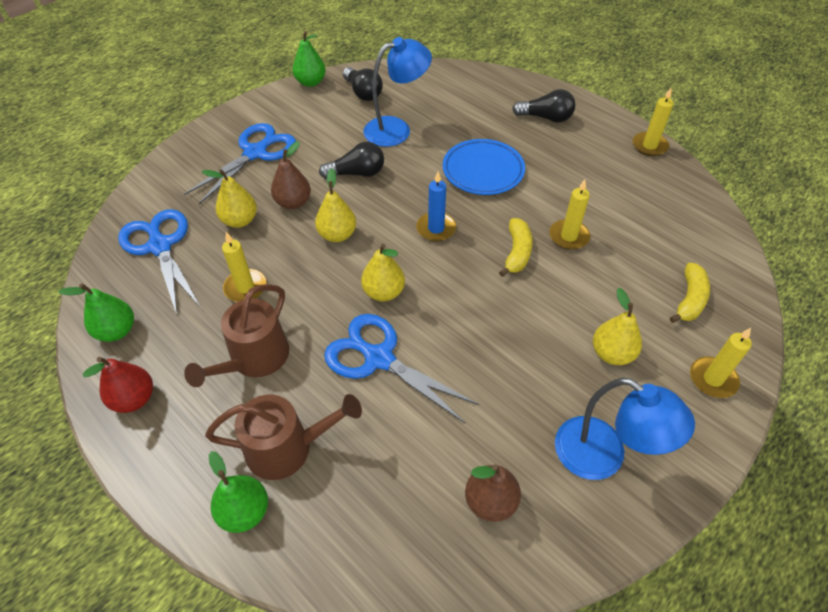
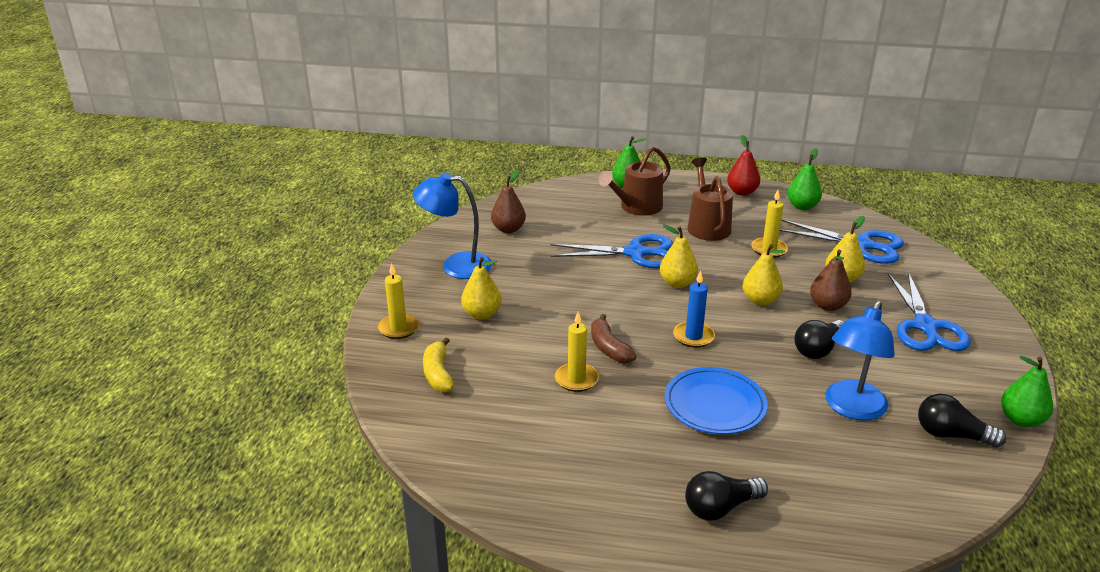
camera: 145 degrees right, 20 degrees down
(517, 252) = (609, 348): yellow banana -> brown banana
(649, 146) = (565, 528): yellow candle -> none

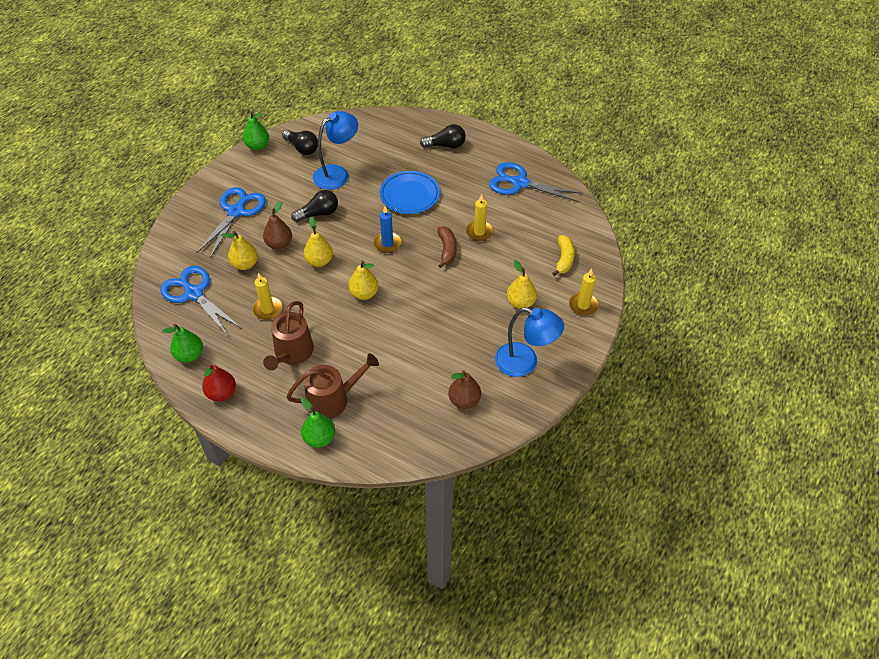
camera: 160 degrees left, 20 degrees up
(635, 253) = (374, 336): blue scissors -> blue scissors (520, 183)

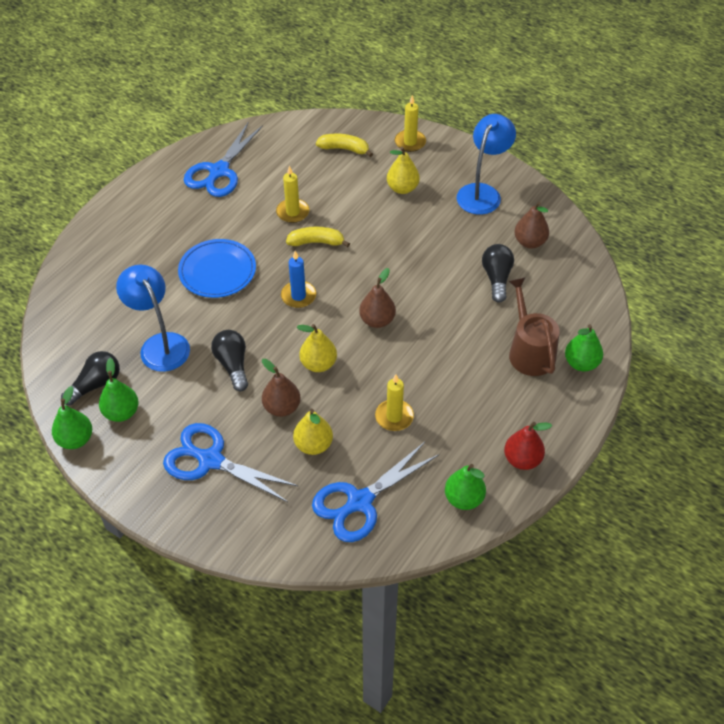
camera: 85 degrees left, 0 degrees up
(278, 164) = (121, 412): none -> green pear
(292, 353) = (463, 390): brown watering can -> none
(364, 294) = (377, 320): yellow pear -> brown pear
(446, 145) = (134, 232): black light bulb -> black light bulb (497, 278)
(447, 250) = (316, 242): brown banana -> yellow banana

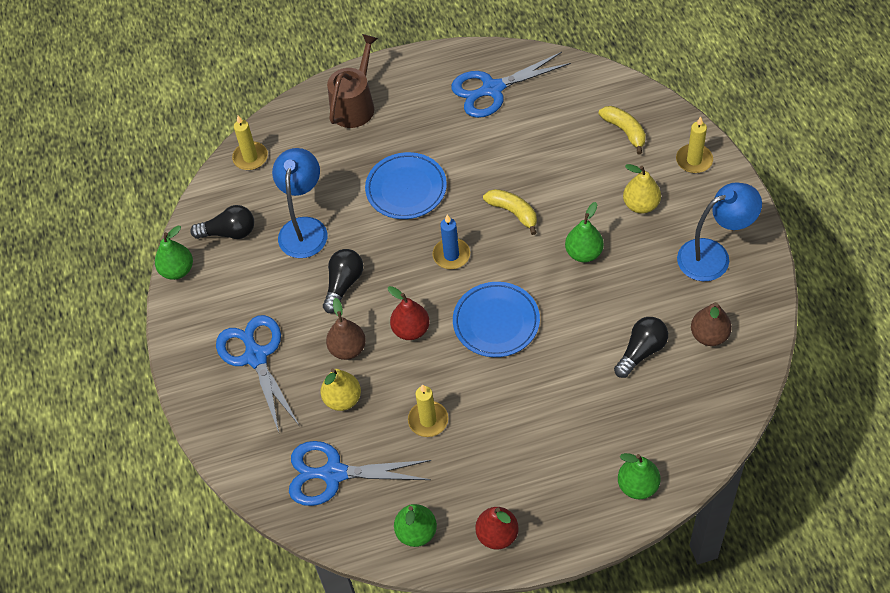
camera: 45 degrees right, 5 degrees up
(121, 412) = (227, 270): green pear -> green pear (584, 253)
(293, 212) = (519, 169): yellow candle -> yellow candle (250, 157)
(318, 364) = (411, 330): yellow pear -> red pear
(377, 320) = (496, 322): brown pear -> blue plate
(529, 351) = (601, 442): brown watering can -> brown watering can (355, 105)

